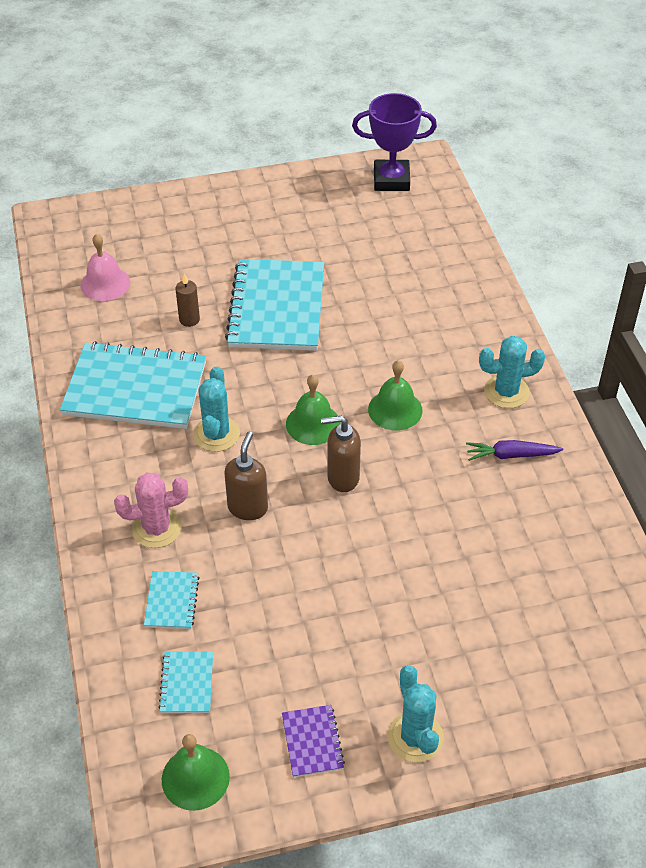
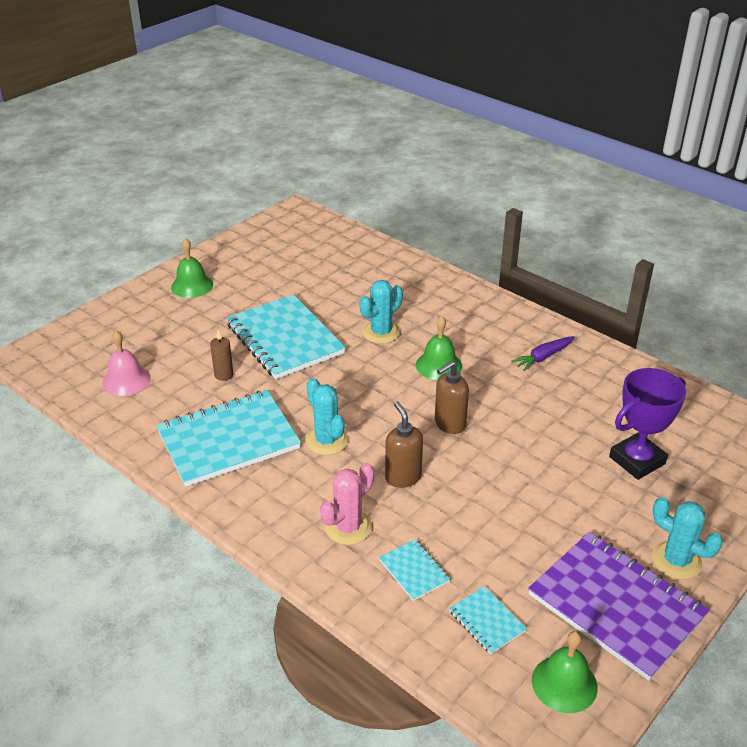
camera: 35 degrees left, 10 degrees down
(312, 742) = (616, 605): purple notebook -> purple notebook, size x2.26
(313, 424) = (391, 400): green bell -> green bell (192, 285)
(391, 180) = (284, 229): purple trophy -> purple trophy (637, 460)
(506, 392) = (499, 322): turquoise cactus -> turquoise cactus (381, 332)

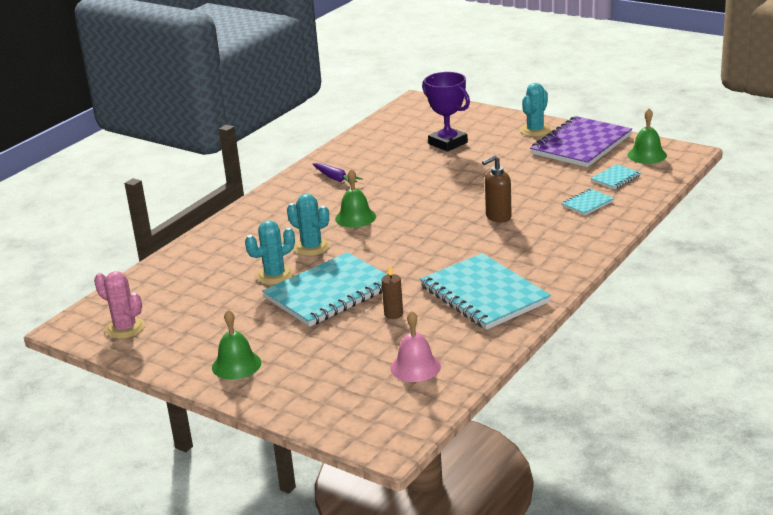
camera: 95 degrees left, 10 degrees down
(326, 440) = (468, 251): turquoise cactus -> turquoise cactus (274, 275)
(348, 527) = (559, 230): pink cactus -> pink cactus (125, 328)
(449, 424) = (431, 206): brown soap dispenser -> none

